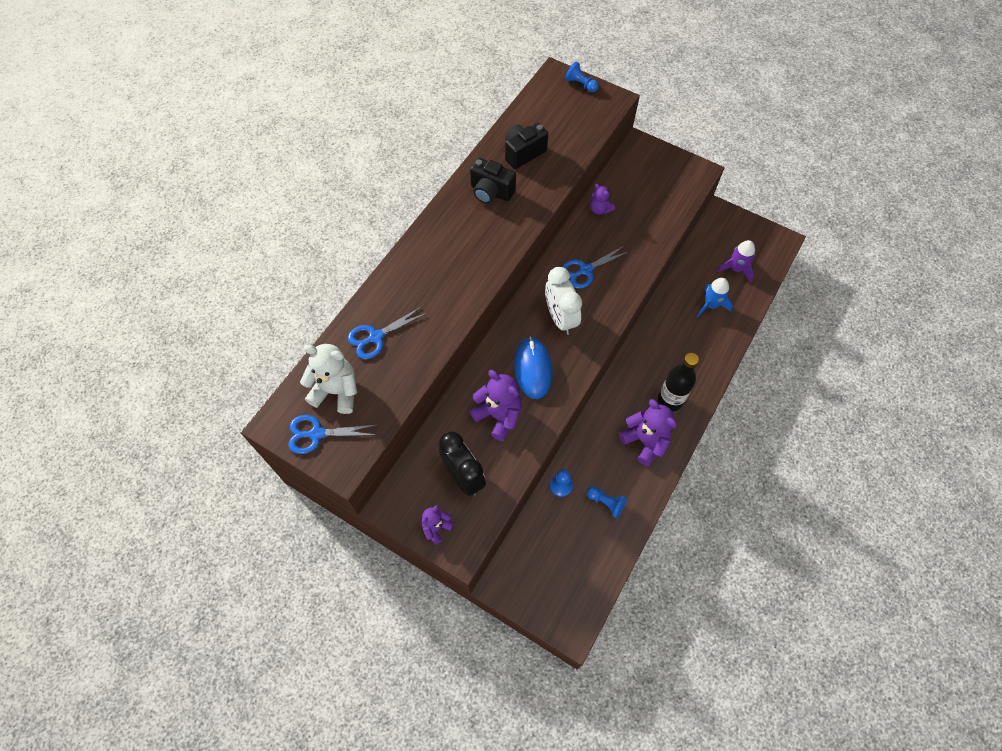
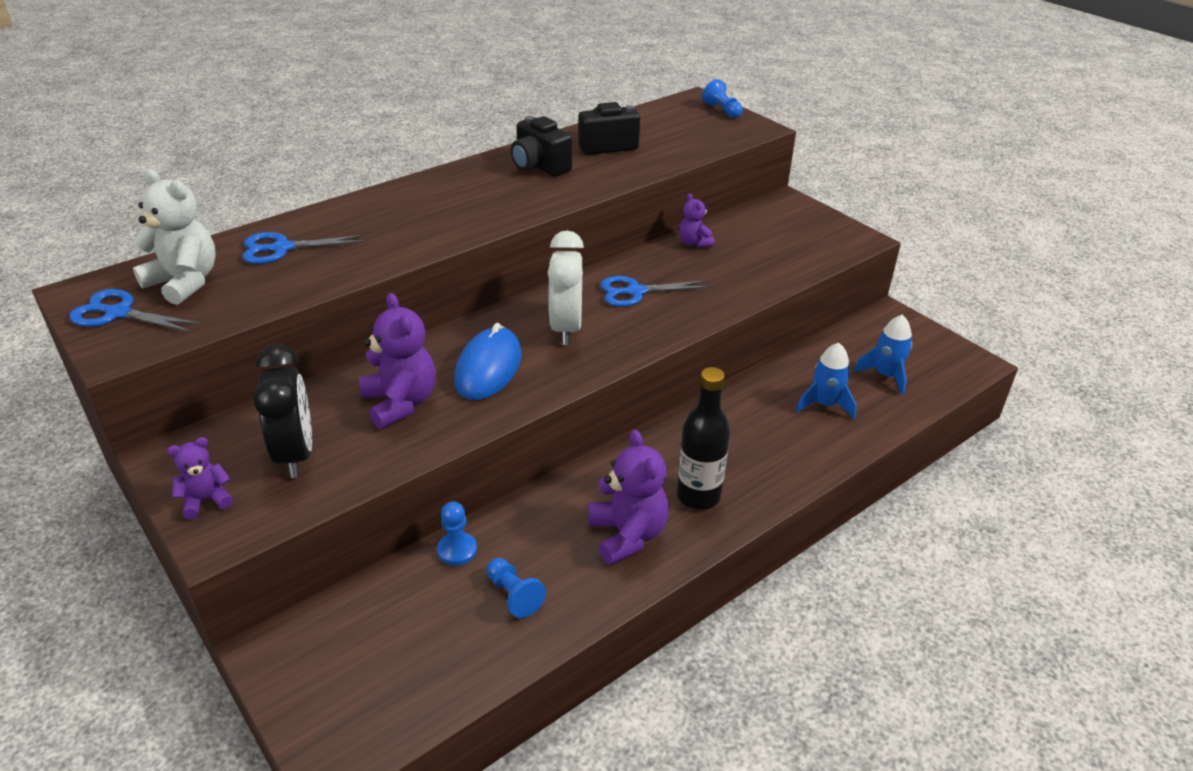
camera: 20 degrees right, 25 degrees down
(736, 269) = (885, 375): purple rocket -> blue rocket

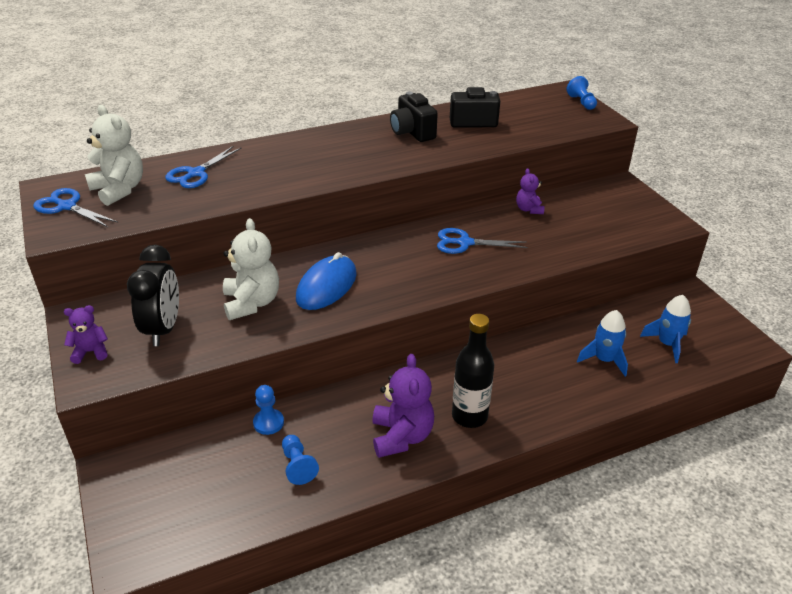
camera: 15 degrees right, 0 degrees up
(282, 248) = (196, 173): blue scissors -> blue scissors turned 60 degrees counterclockwise
(400, 403) = (252, 303): purple teddy bear -> white teddy bear
(566, 328) = (398, 264): white clock -> none

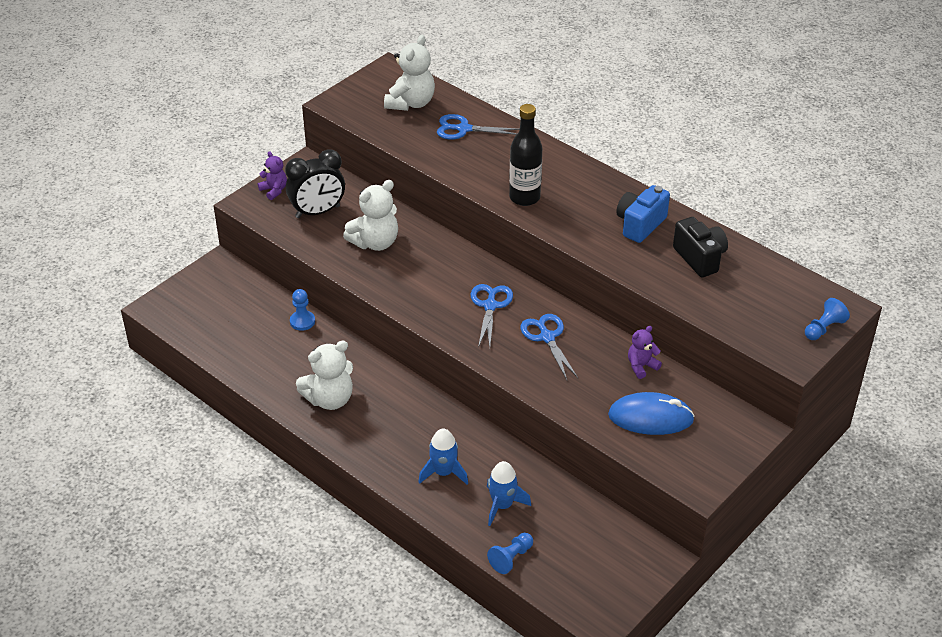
camera: 65 degrees right, 5 degrees up
(67, 206) = (371, 90): blue scissors -> blue scissors (490, 306)
(298, 466) = (270, 353): blue pawn -> blue pawn (511, 558)
(326, 286) = (423, 274): blue mouse -> blue mouse (650, 417)
(401, 436) = (330, 399): purple teddy bear -> white teddy bear
(412, 132) = (640, 225): black camera -> blue camera
(469, 416) = (375, 432): black bottle -> black bottle (524, 197)
(667, 344) = (557, 549): blue rocket -> blue rocket (443, 472)

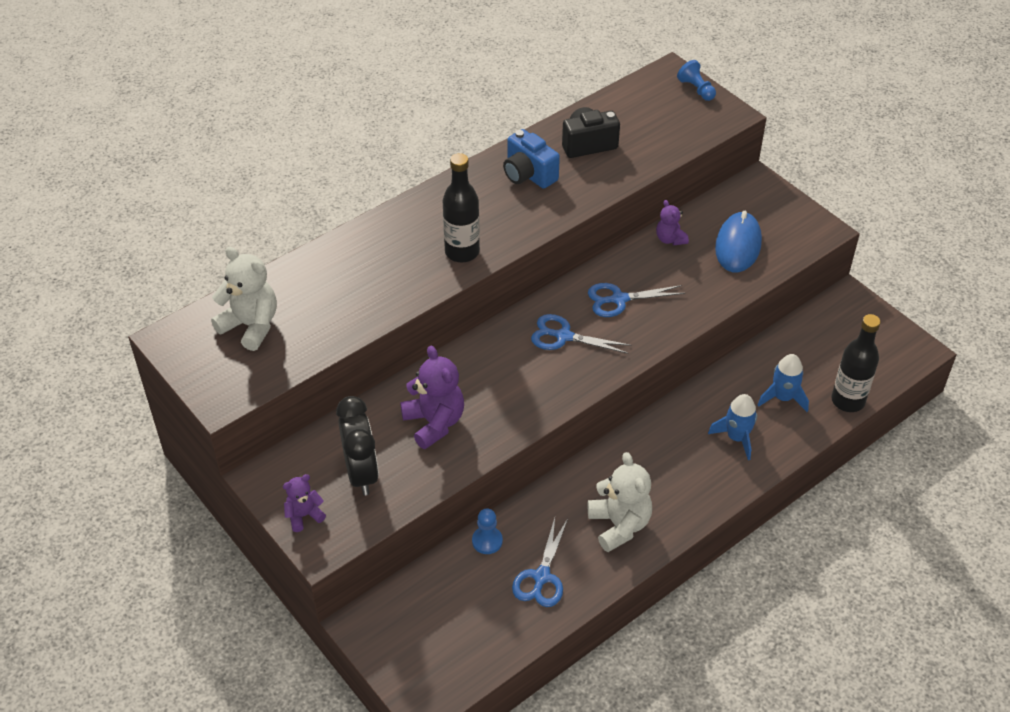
camera: 80 degrees left, 5 degrees up
(375, 242) = (434, 423): white teddy bear -> purple teddy bear
(463, 129) = (321, 285): blue scissors -> blue scissors (541, 577)
(511, 558) = (848, 401): blue pawn -> black bottle

